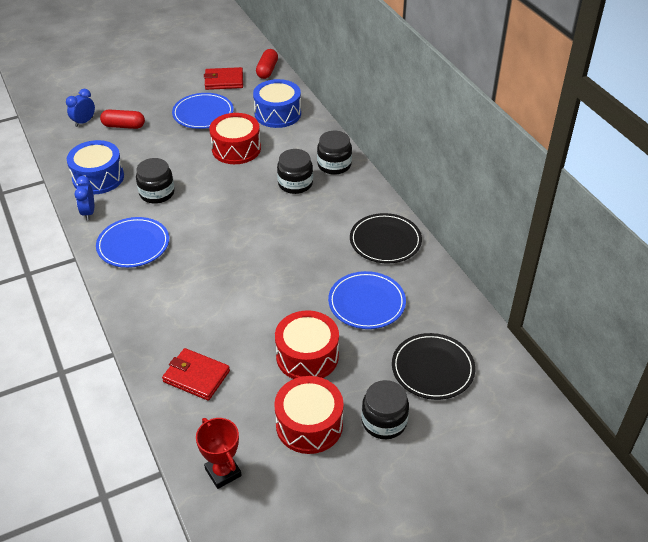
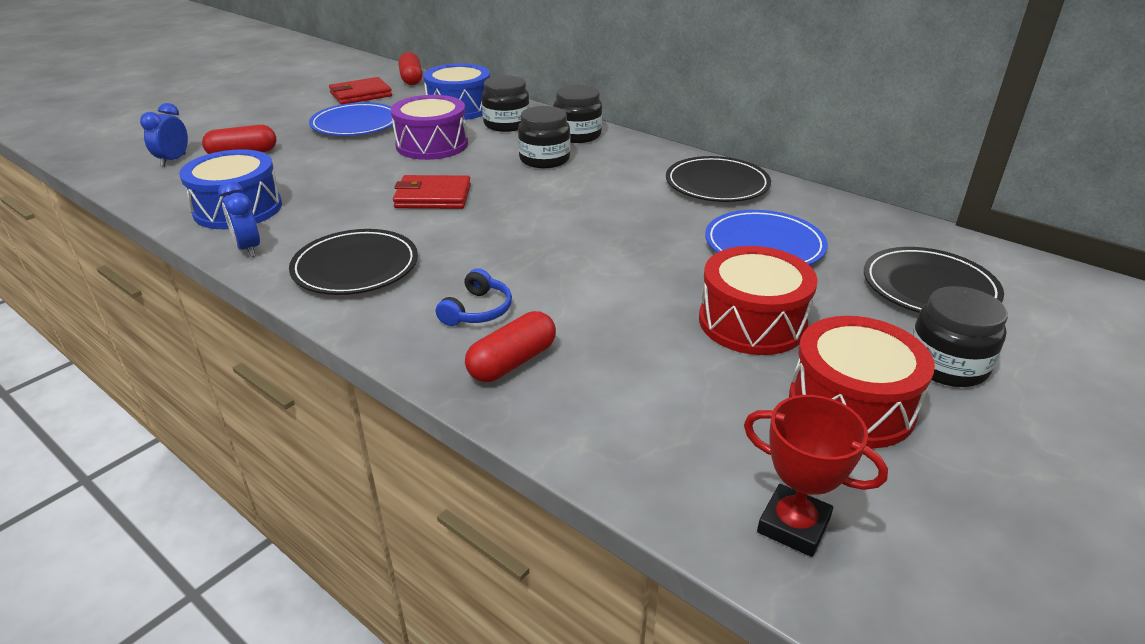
camera: 25 degrees left, 10 degrees down
(133, 245) = (355, 267): blue plate -> black plate
(157, 193) = (349, 206): black jar -> black jar (506, 124)
(168, 338) = (512, 362): none -> red capsule
(174, 298) = (477, 310): none -> blue headphones
(196, 376) = (608, 398): red wallet -> red wallet (433, 196)
(236, 149) = (432, 145): red drum -> purple drum

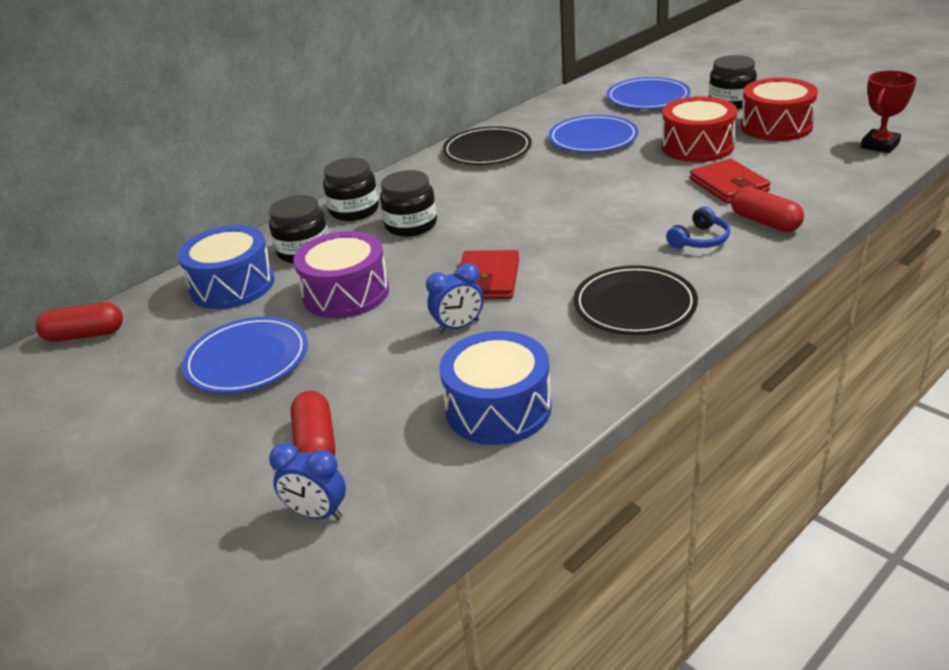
camera: 80 degrees left, 0 degrees up
(248, 248) = (598, 378): blue clock -> blue clock (458, 327)
(361, 94) = (124, 372): red wallet -> red wallet (728, 185)
(477, 310) = (700, 240): blue headphones -> blue headphones turned 105 degrees clockwise
(929, 287) = (648, 98): black plate -> blue plate

